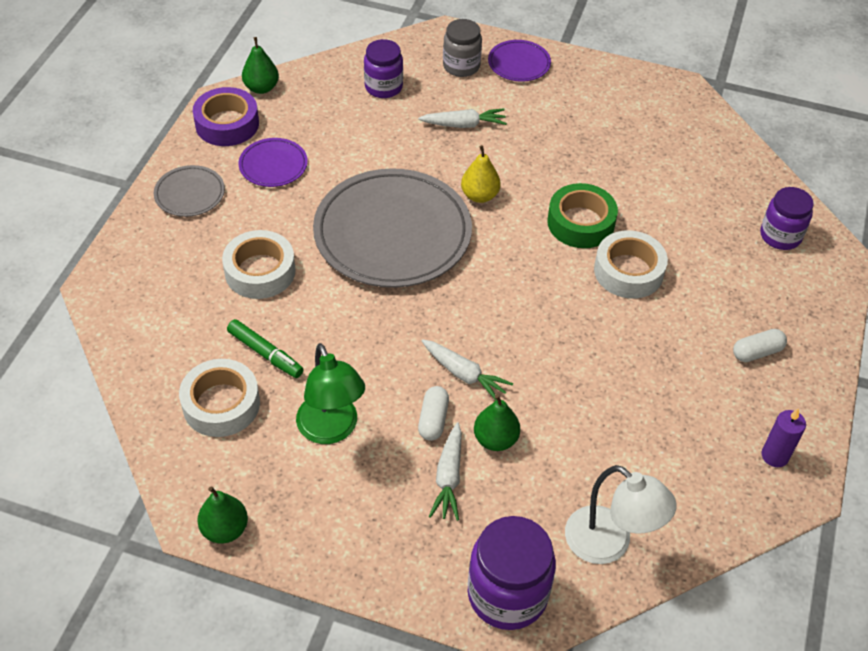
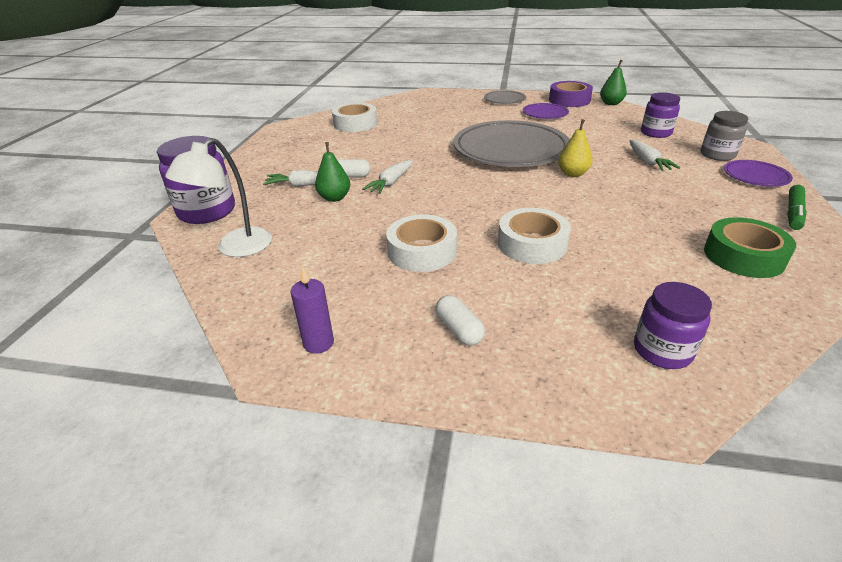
camera: 85 degrees right, 15 degrees down
(225, 529) = (274, 134): green pear -> none
(260, 271) = (455, 120): white tape -> white tape (422, 251)
(265, 353) = (393, 129): green marker -> green marker (793, 213)
(331, 430) = (340, 150): green lamp -> none
(580, 223) = (577, 217): green tape -> green tape (743, 256)

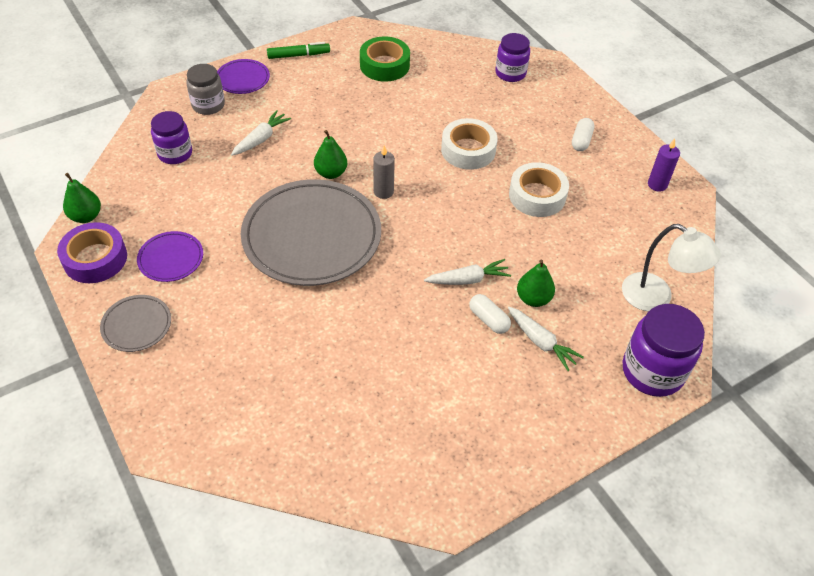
camera: 135 degrees left, 15 degrees up
(236, 248) = (656, 298): white lamp -> white lamp turned 45 degrees clockwise
(355, 124) = (359, 432): white tape -> none
(524, 185) = (383, 192): none -> grey candle
(573, 174) = (331, 173): yellow pear -> green pear

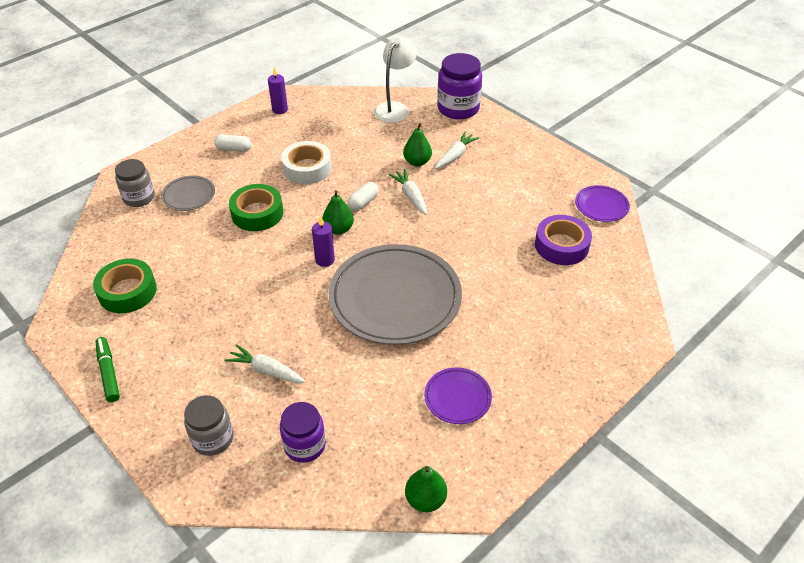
camera: 100 degrees left, 5 degrees down
(95, 259) = (480, 465): purple tape -> purple tape (561, 245)
(137, 325) = (544, 398): grey plate -> grey plate (188, 195)
(243, 79) = (158, 417): purple plate -> purple plate (601, 206)
(331, 173) = (308, 302): green pear -> green pear (338, 229)
(383, 192) = (325, 260): grey candle -> purple candle
(468, 150) = (257, 213): white tape -> green tape
(488, 319) = (445, 182): white capsule -> white capsule (363, 202)
(510, 73) = (139, 198): purple jar -> grey jar

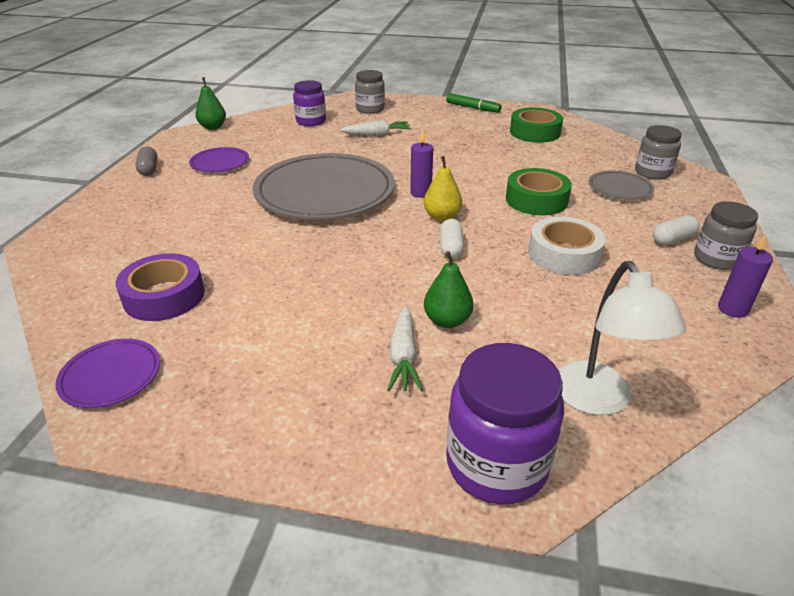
camera: 145 degrees right, 10 degrees down
(236, 130) = (716, 259): none -> grey jar
(338, 229) = (442, 217): green pear -> yellow pear
(410, 196) = (405, 275): white carrot -> none
(533, 424) = (149, 169): none -> grey capsule

